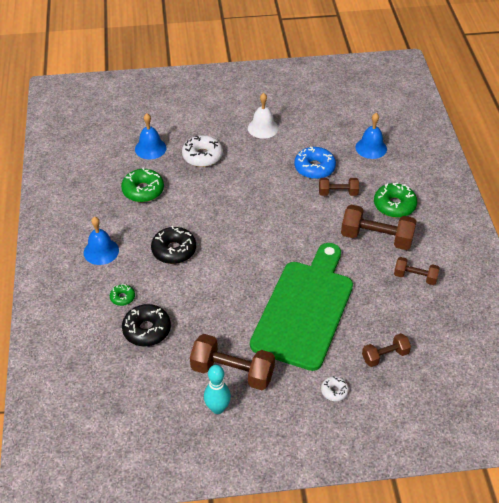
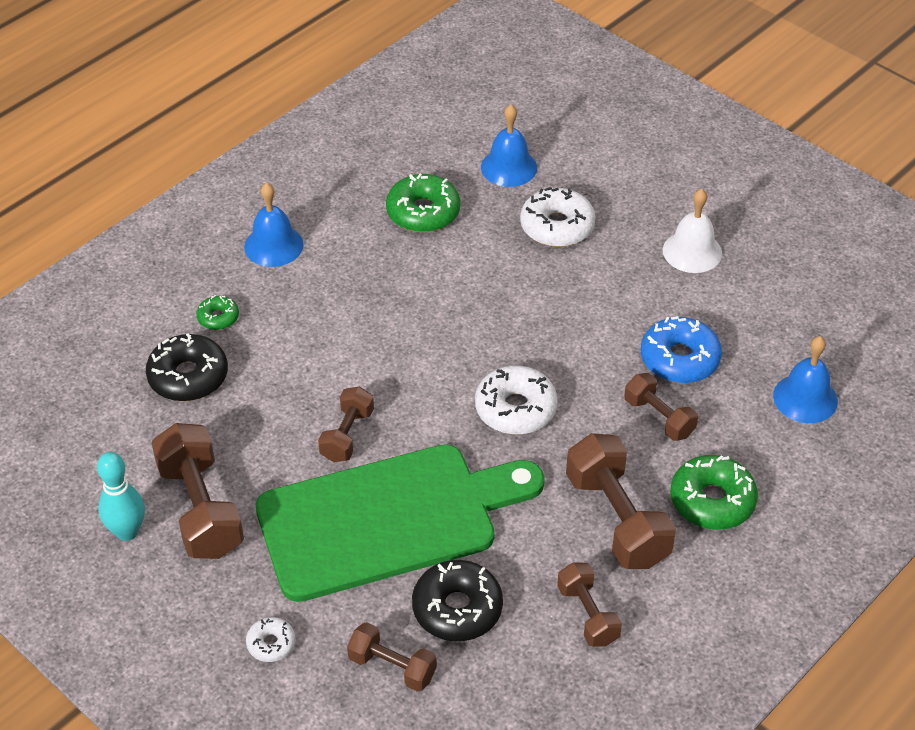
camera: 50 degrees right, 0 degrees up
(174, 250) = (350, 313): black donut -> black donut (457, 609)
(244, 294) = (347, 435): none -> brown dumbbell
(288, 231) = (515, 409): none -> white donut

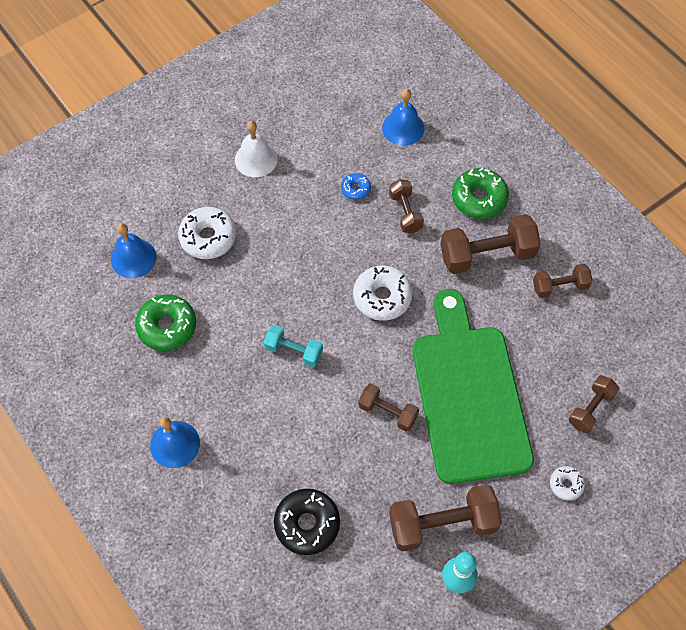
camera: 80 degrees left, 15 degrees up
(218, 317) = (247, 495): green donut -> none
(415, 331) = (293, 351): none -> turquoise dumbbell
(457, 609) = (548, 362): black donut -> none
(659, 417) = (405, 212): brown dumbbell -> brown dumbbell turned 75 degrees counterclockwise
(679, 359) = (355, 189): blue donut -> blue donut, size x0.54

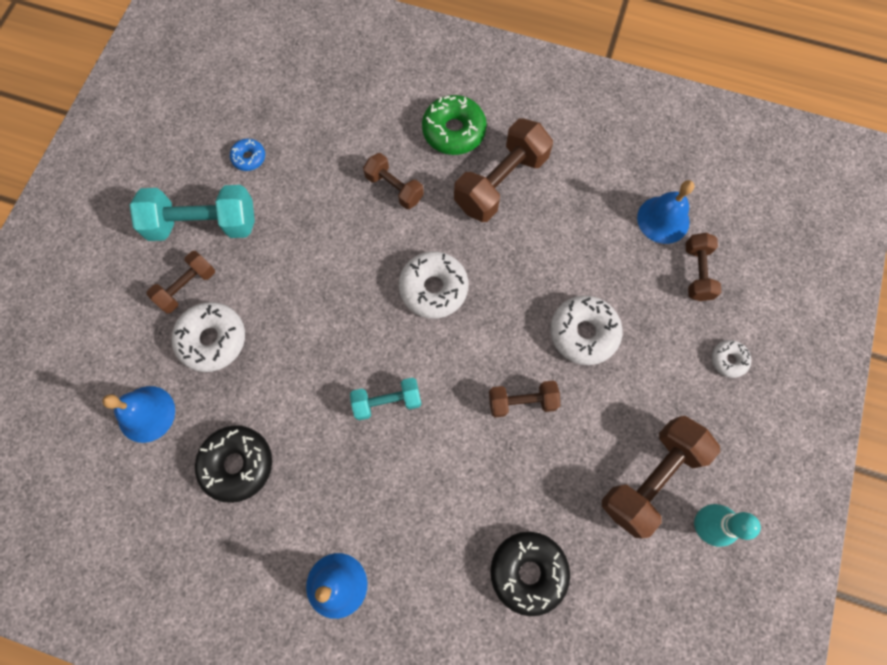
camera: 35 degrees left, 10 degrees up
(167, 326) = (237, 464): green donut -> black donut
(256, 159) = (203, 224): white bell -> turquoise dumbbell
(355, 189) = (329, 194): blue donut -> blue donut (249, 158)
(403, 128) = (331, 103): blue bell -> blue bell (663, 219)
(469, 395) = (583, 333): green cutting board -> white donut
(560, 286) = (587, 172): brown dumbbell -> brown dumbbell (187, 287)

